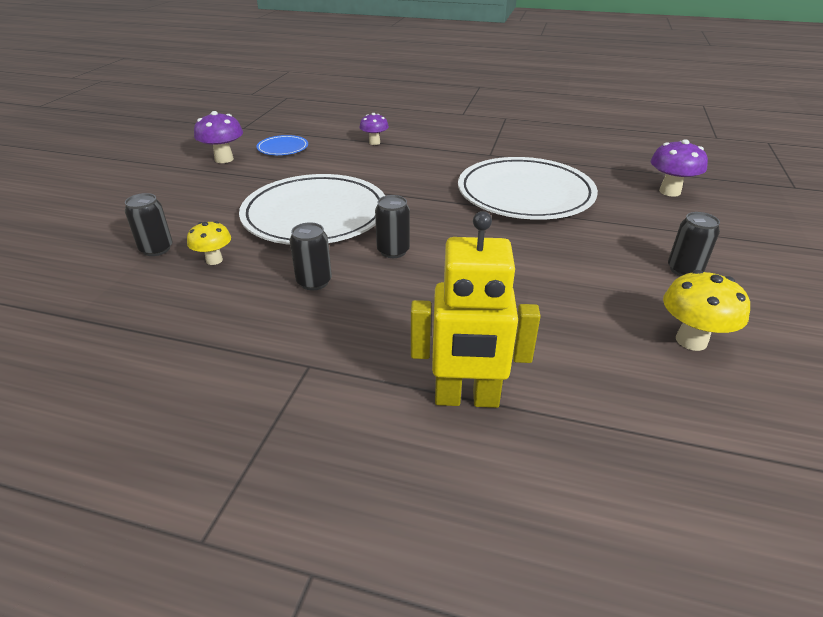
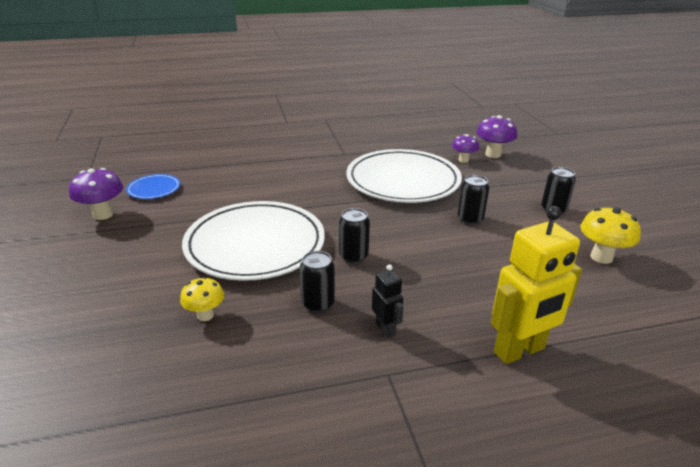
camera: 30 degrees left, 5 degrees down
(156, 249) = (132, 324): black can -> black can (470, 219)
(351, 326) = (385, 329): none -> black robot
(374, 143) = (237, 164): purple mushroom -> purple mushroom (463, 160)

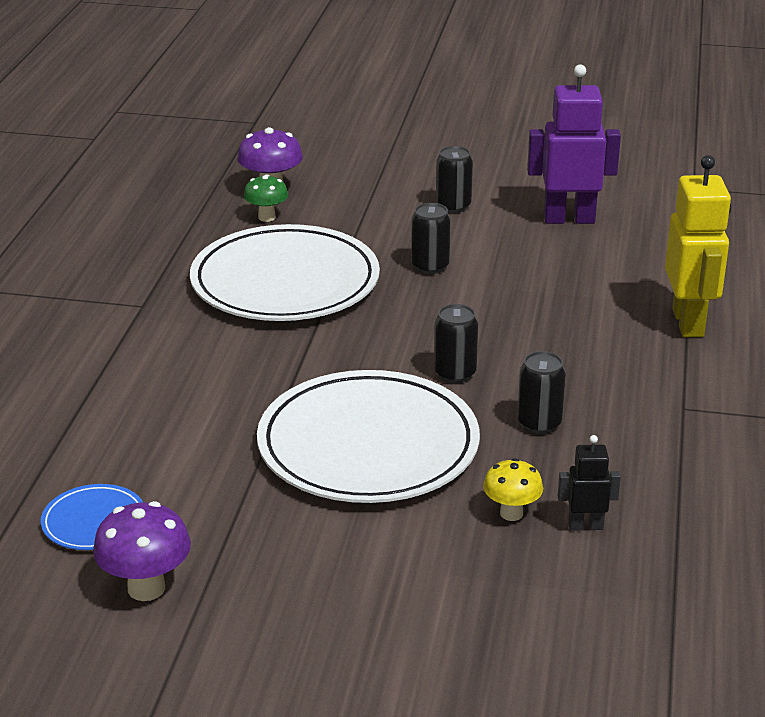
camera: 65 degrees left, 0 degrees up
(385, 329) = (612, 390): black robot -> black robot (585, 526)
(463, 160) = (267, 217): purple mushroom -> green mushroom
(601, 257) = (569, 219): yellow mushroom -> purple robot

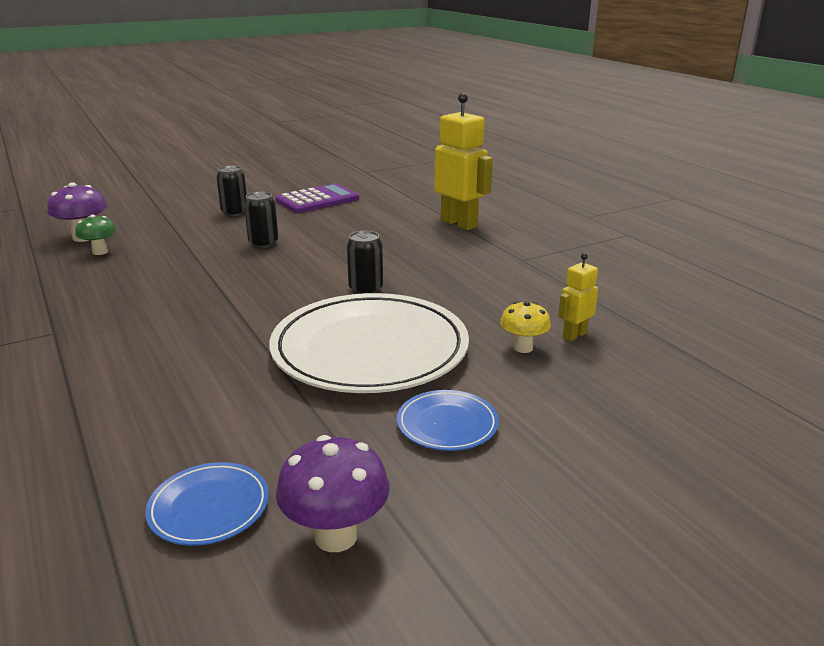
camera: 40 degrees left, 5 degrees down
(285, 282) = (166, 281): white plate -> none
(335, 550) = (447, 424): none -> blue plate
(539, 424) = (459, 295): black can -> none
(569, 219) = (317, 200): purple robot -> purple calculator
(585, 526) = (574, 335): black robot -> yellow robot

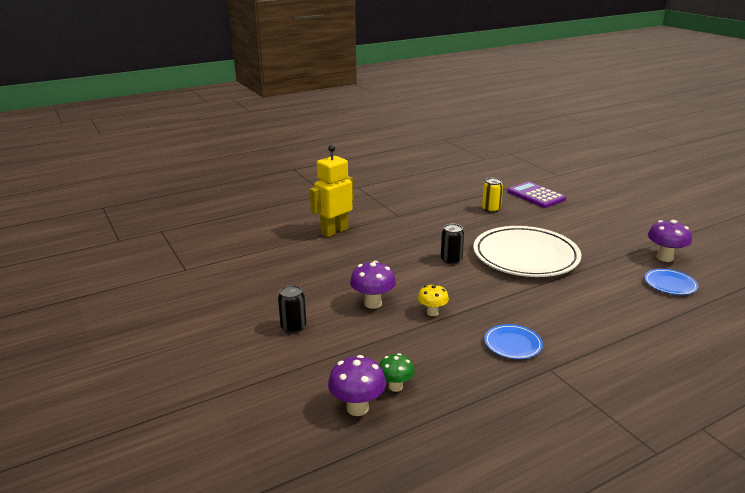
camera: 90 degrees left, 0 degrees up
(263, 243) = (373, 303): black can -> purple mushroom
(317, 200) = (266, 288): purple calculator -> purple calculator (536, 196)
(447, 424) = (581, 238): blue plate -> blue plate (513, 344)
(523, 348) = (508, 220): yellow mushroom -> yellow mushroom (432, 312)
(574, 335) = (491, 209): yellow robot -> yellow can

